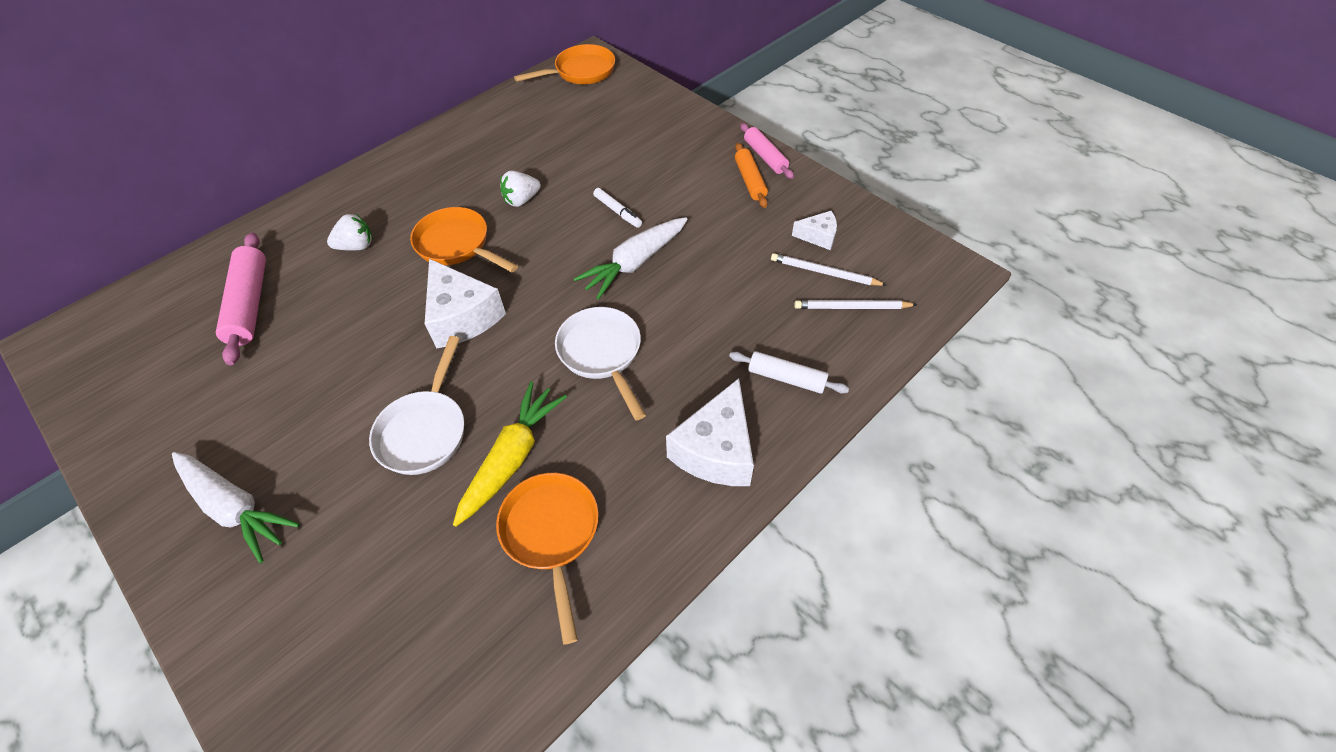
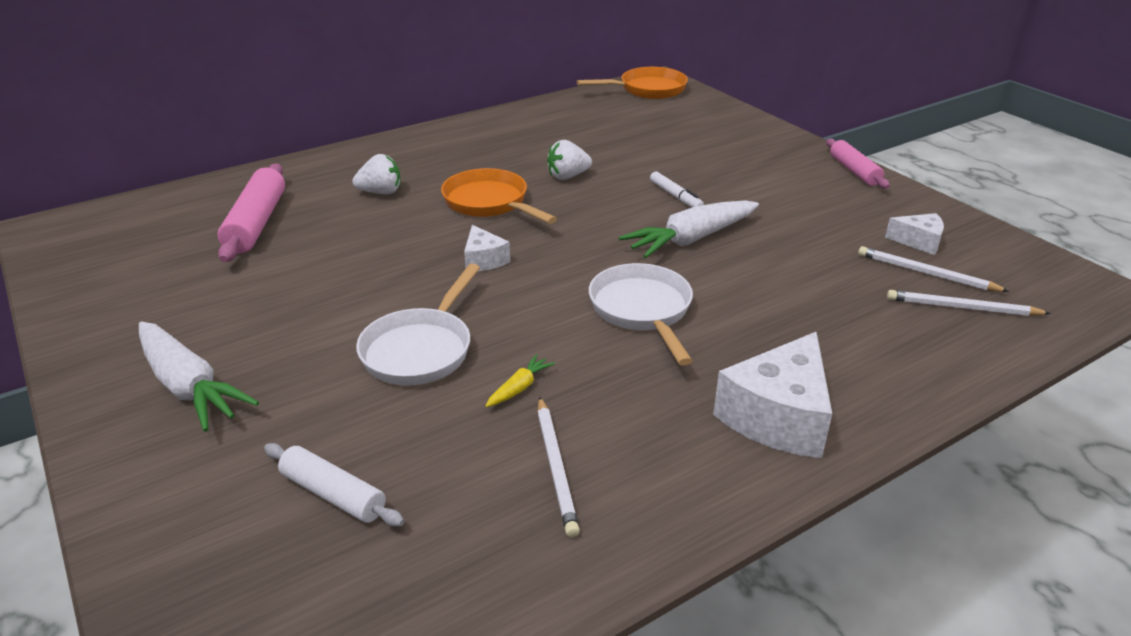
camera: 10 degrees right, 20 degrees down
(462, 317) = (483, 260): white cheese -> white cheese, size x0.53
(512, 457) = (519, 388): yellow carrot -> yellow carrot, size x0.45
(552, 534) = (556, 467): orange pan -> white pencil
(750, 181) = (835, 188): orange rolling pin -> none
(786, 378) = (875, 361): white rolling pin -> white rolling pin (333, 494)

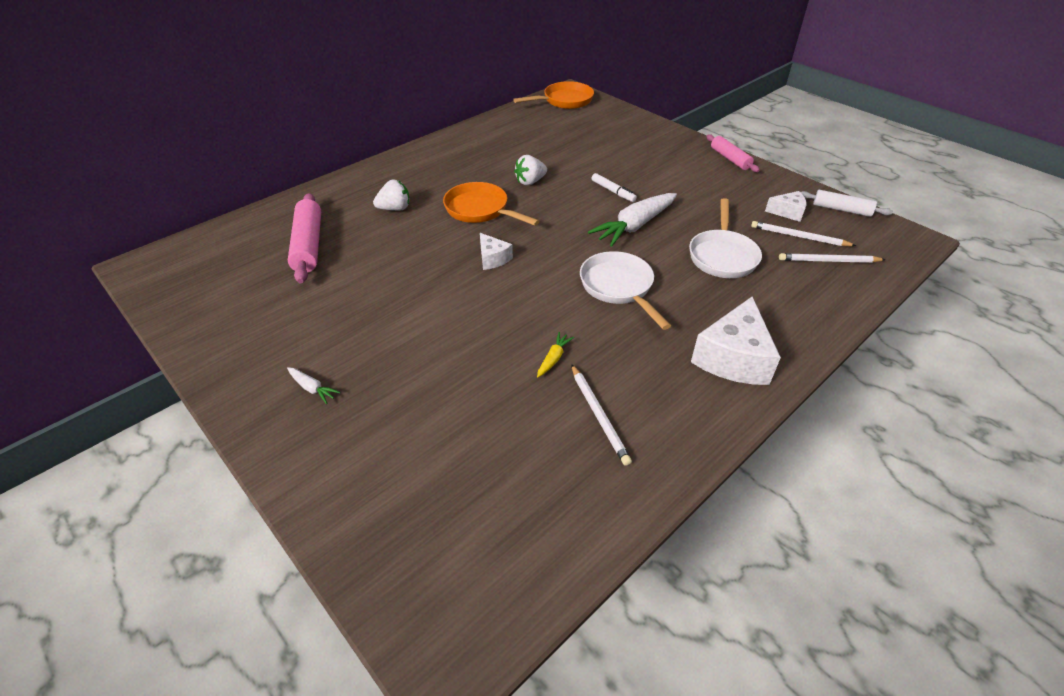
camera: 10 degrees left, 10 degrees up
(188, 387) = (312, 388): white carrot -> white carrot, size x0.45
(333, 494) = (452, 458): white rolling pin -> white rolling pin (841, 209)
(421, 349) = (473, 337): white pan -> white pan (722, 256)

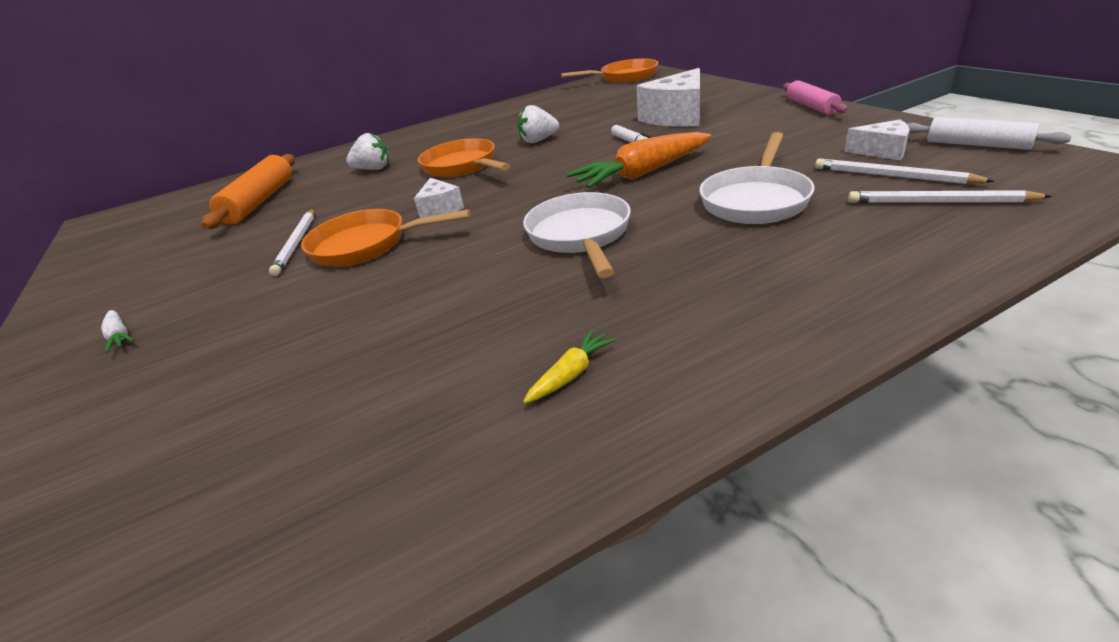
camera: 20 degrees right, 10 degrees down
(308, 245) = (260, 201): pink rolling pin -> orange rolling pin
(456, 296) = (367, 245): none -> orange pan
(554, 358) = (431, 316): yellow carrot -> yellow carrot (571, 374)
(599, 415) = (441, 397): white pencil -> white pencil (297, 243)
(634, 226) = (642, 173): white carrot -> orange carrot
(733, 358) = (714, 327): white cheese -> white cheese (677, 117)

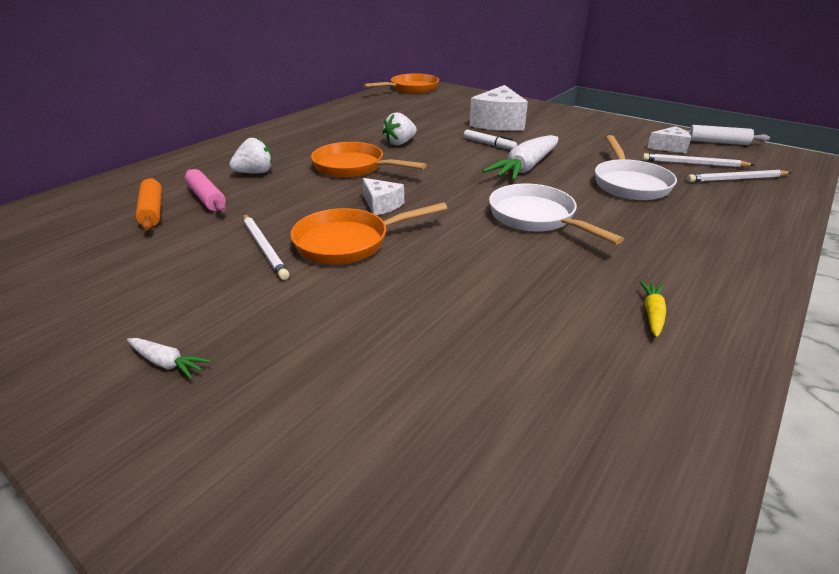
camera: 30 degrees left, 0 degrees up
(260, 201) = (152, 211): orange rolling pin -> orange rolling pin, size x0.64
(642, 173) = (525, 168): orange carrot -> white carrot
(811, 106) = (589, 116): pink rolling pin -> pink rolling pin (206, 198)

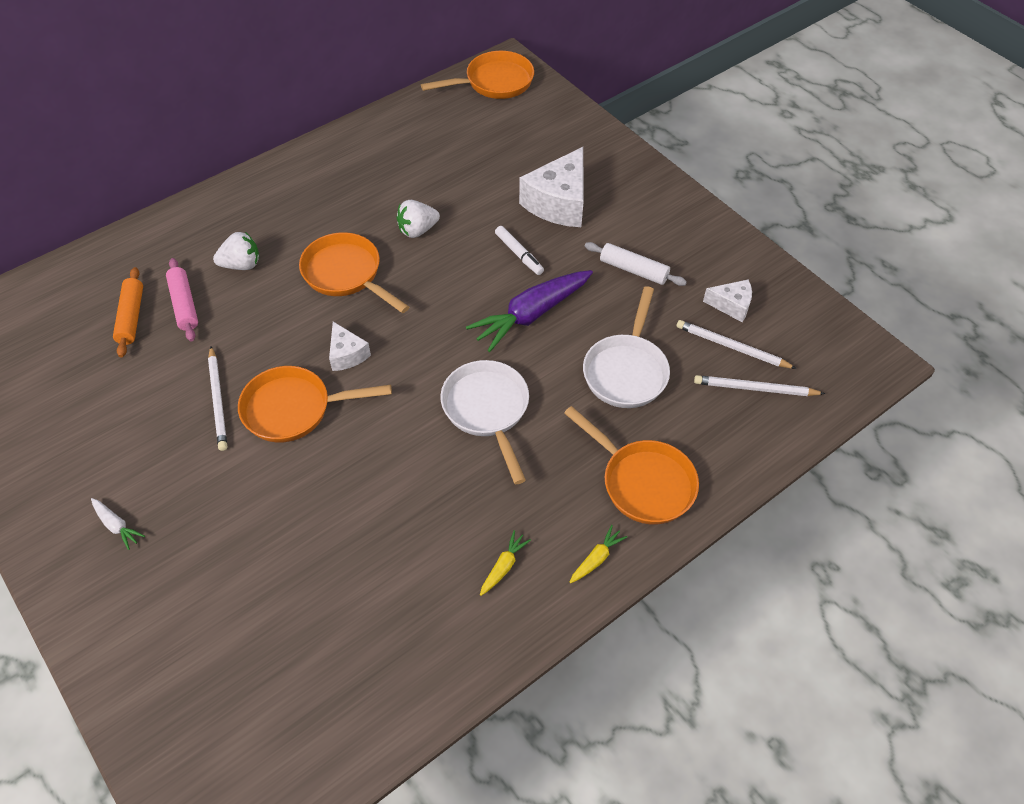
camera: 15 degrees right, 20 degrees up
(525, 168) = (531, 315): white carrot -> purple carrot
(715, 237) = (642, 482): none -> orange pan
(717, 142) = (802, 305): white rolling pin -> white rolling pin (633, 270)
(735, 291) = (596, 558): none -> yellow carrot

